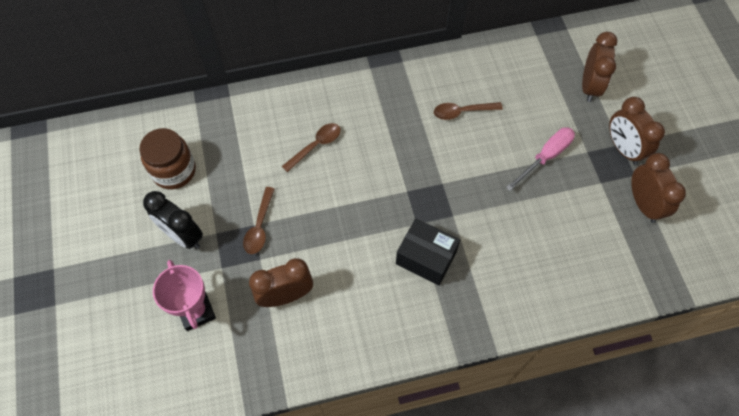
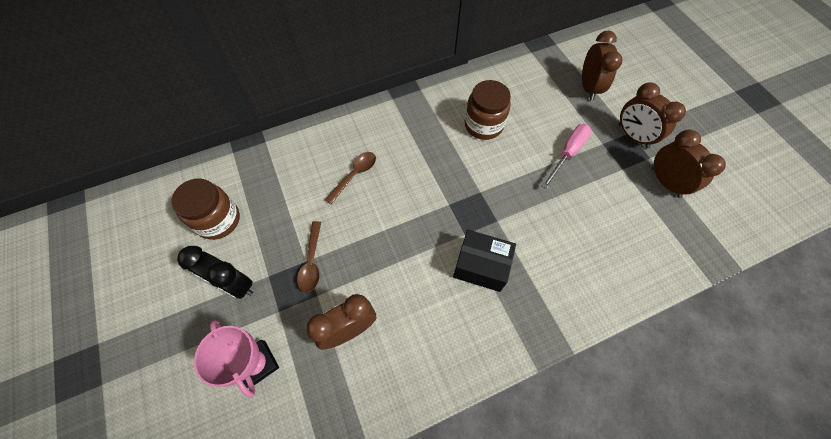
camera: 10 degrees left, 0 degrees up
(462, 112) = (483, 125): brown spoon -> brown jar

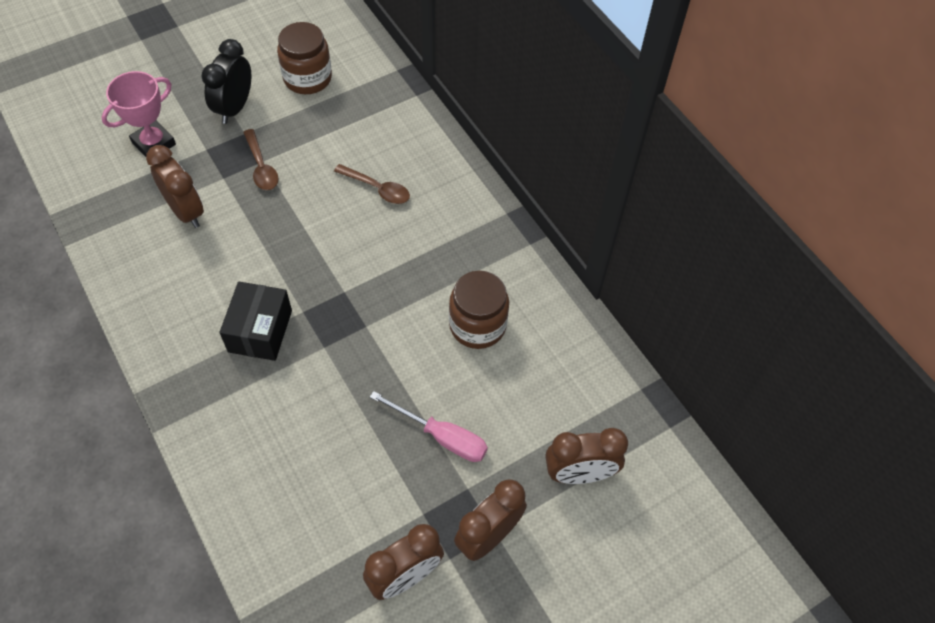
camera: 80 degrees right, 5 degrees down
(312, 262) = (261, 167): brown spoon -> brown spoon turned 105 degrees counterclockwise

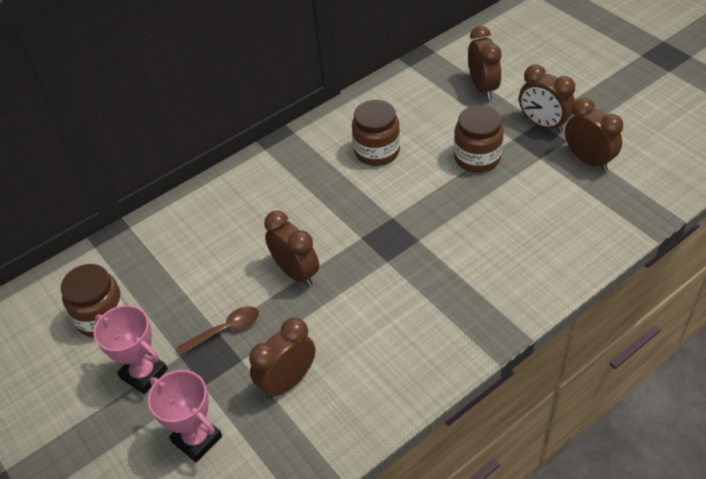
camera: 90 degrees left, 10 degrees down
(234, 108) = (144, 374): black clock -> pink trophy
(260, 331) = (413, 287): black box -> none
(313, 228) = (296, 273): none -> brown clock
(377, 188) = (246, 235): brown spoon -> none
(441, 436) = (477, 158): pink screwdriver -> brown jar

